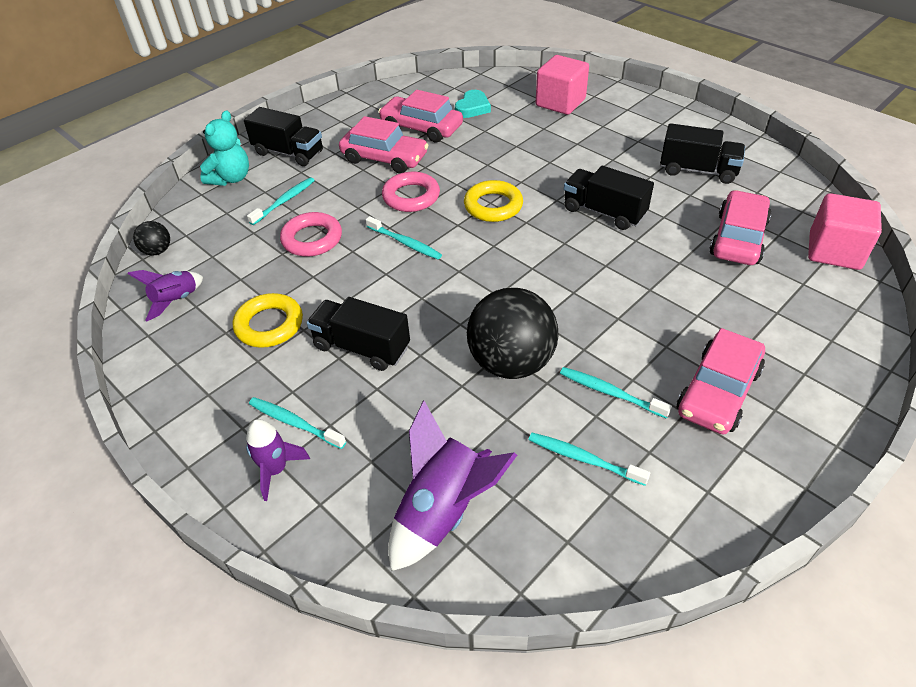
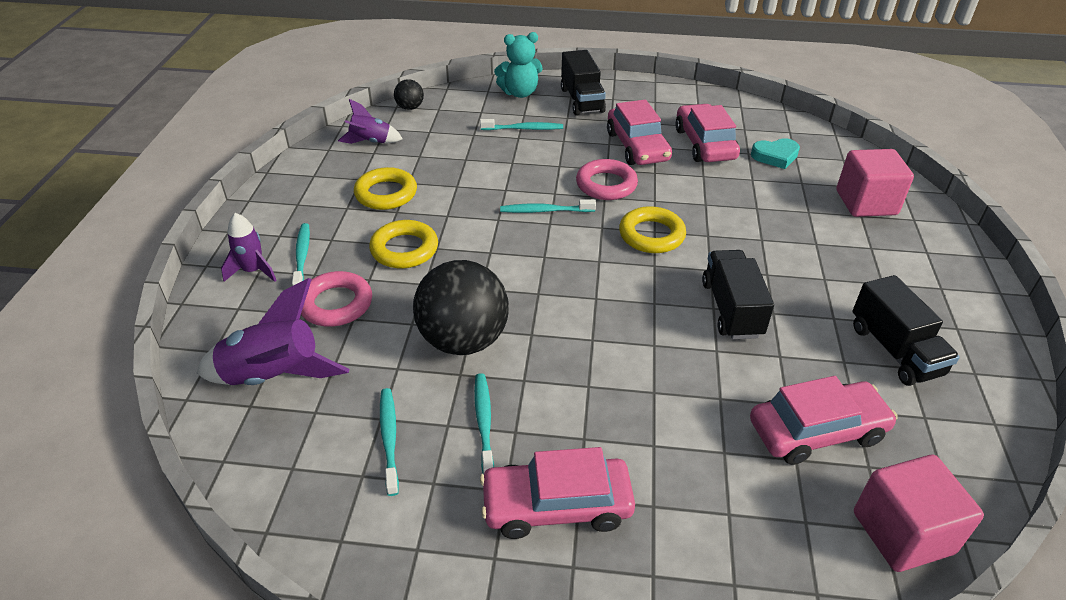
camera: 50 degrees right, 5 degrees down
(312, 239) = (496, 164): pink ring -> pink ring (336, 304)
(362, 347) = (404, 249): black truck -> yellow ring
(405, 243) = (545, 211): turquoise toothbrush -> turquoise toothbrush turned 90 degrees clockwise

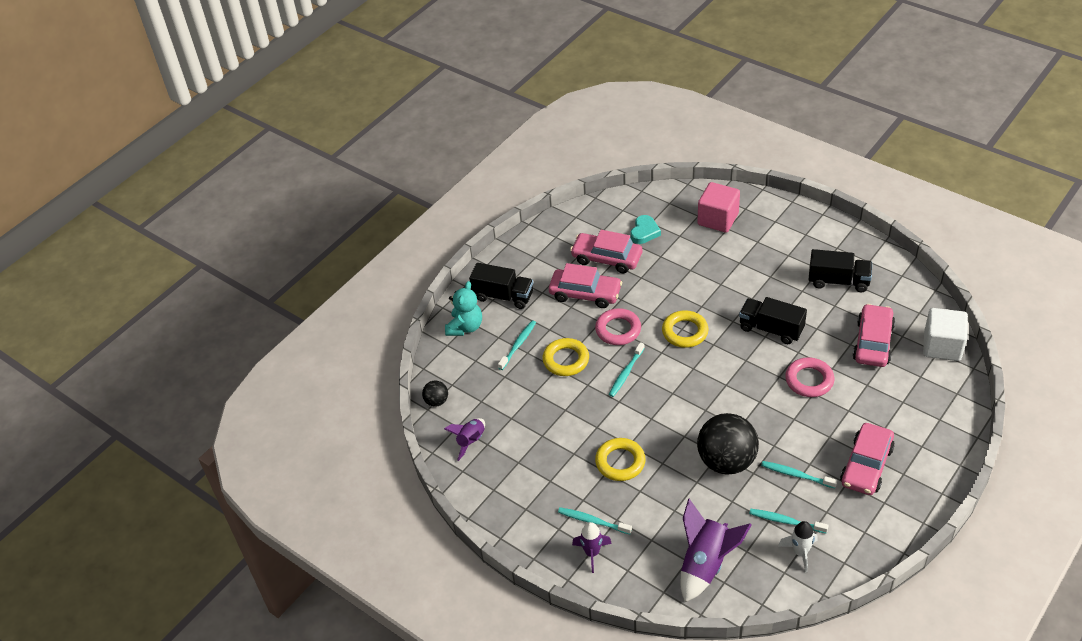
camera: 55 degrees left, 5 degrees up
(336, 304) = (655, 515): pink ring -> pink ring (809, 380)
(337, 475) = (800, 552): none -> white rocket
(386, 194) = (548, 453): yellow ring -> yellow ring (566, 360)
(902, 533) = (942, 346): pink cube -> white cube

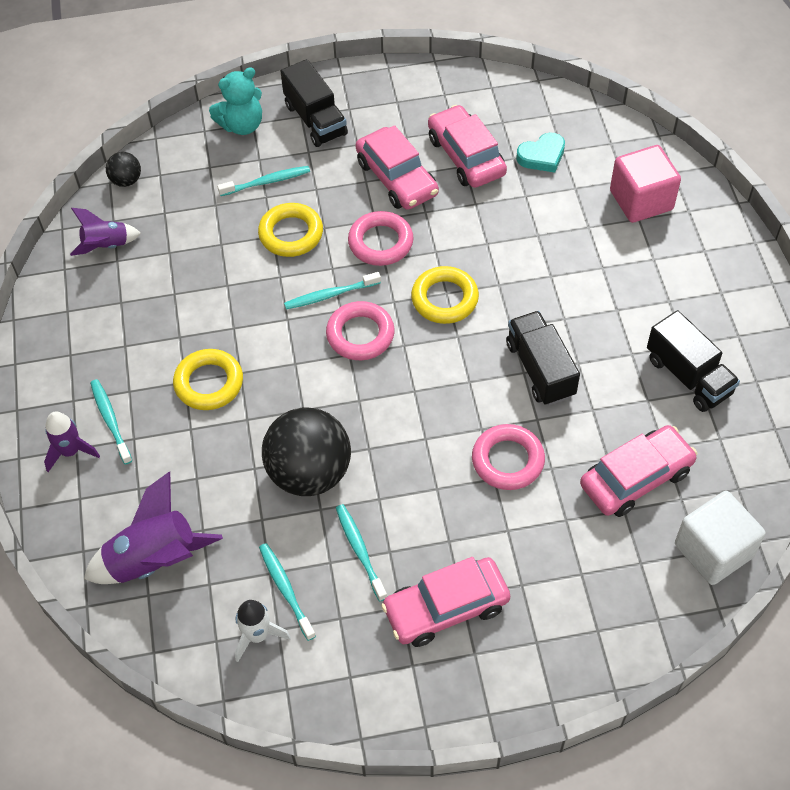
camera: 40 degrees right, 10 degrees up
(666, 380) = (360, 334): none -> pink ring

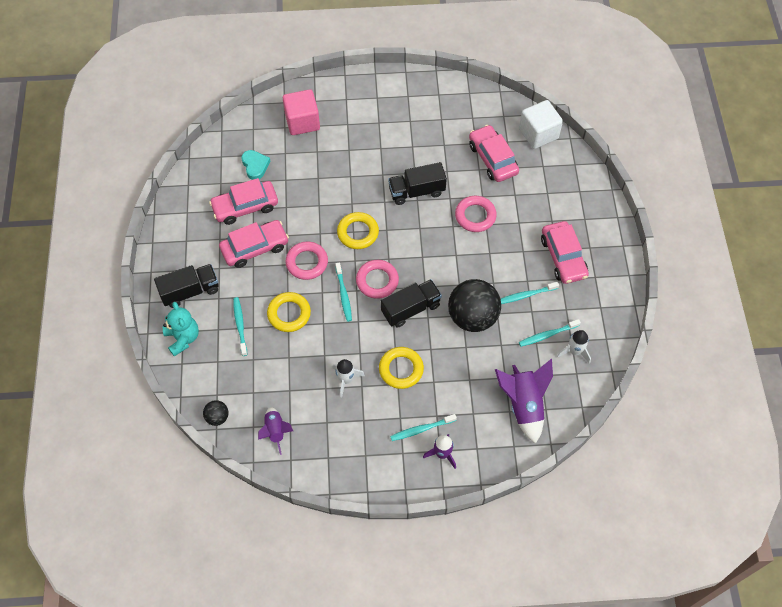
camera: 85 degrees left, 5 degrees up
(188, 316) = (346, 380): none -> white rocket
(688, 376) = (431, 123): black truck -> black truck (410, 309)

